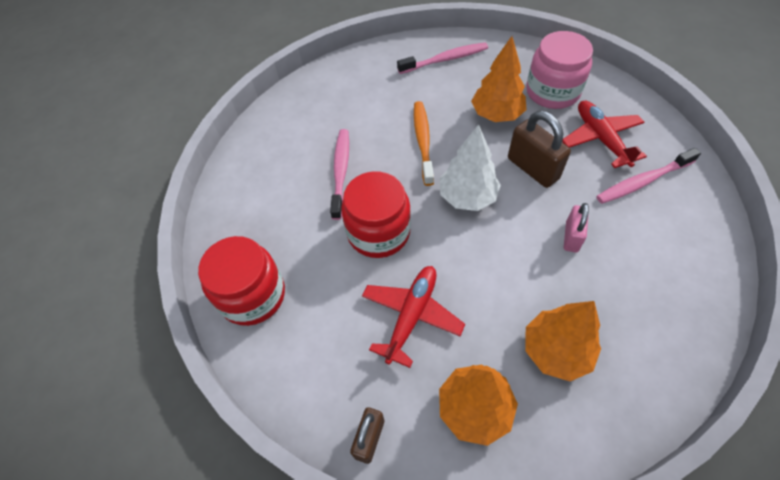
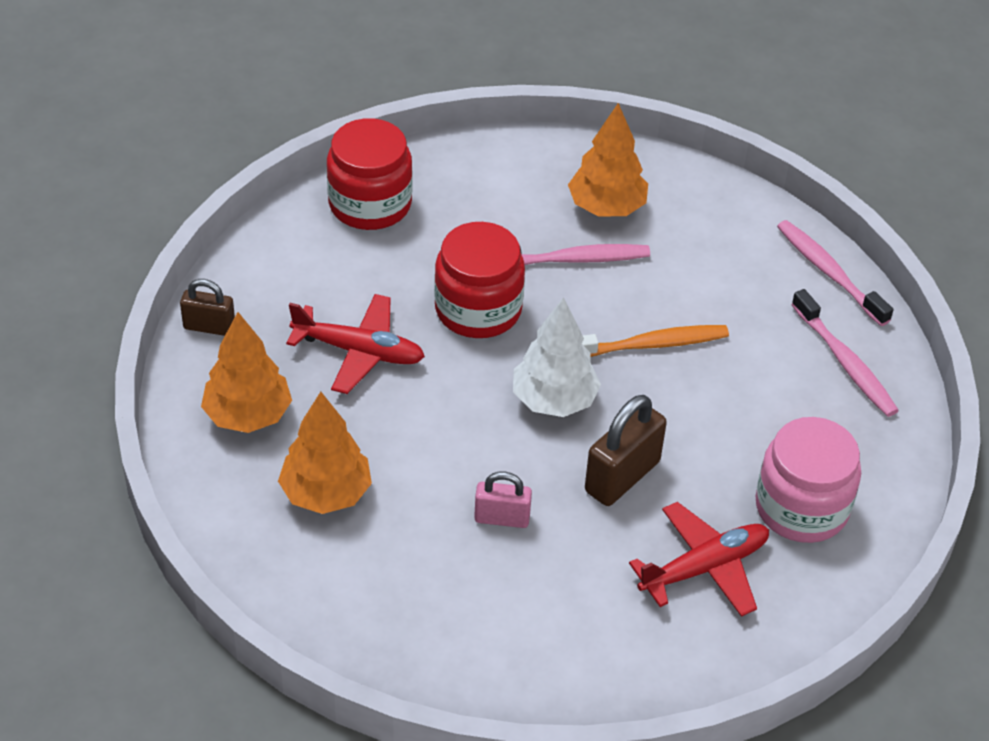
camera: 75 degrees right, 10 degrees down
(496, 114) = (728, 432): orange tree -> orange tree (606, 207)
(643, 181) = (622, 615): pink toothbrush -> pink toothbrush (829, 272)

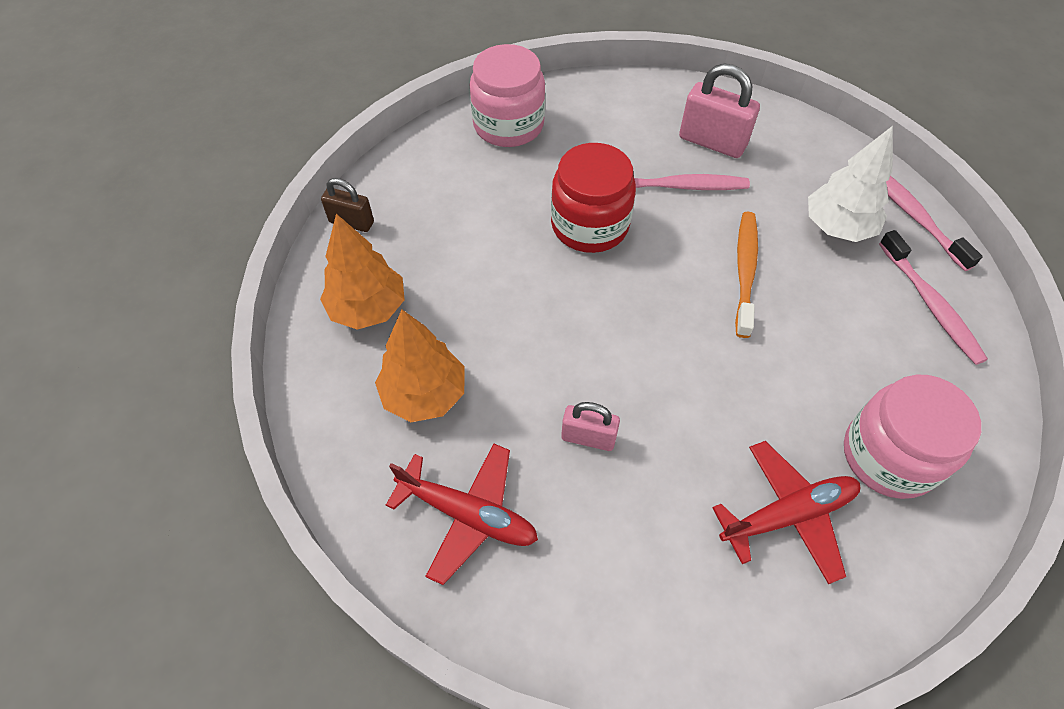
camera: 10 degrees right, 10 degrees up
(359, 351) = (478, 256): red plane -> red plane (468, 515)
(370, 204) = (508, 125): red jar -> pink jar
(554, 400) = (650, 318): white tree -> white tree (837, 227)
(606, 207) = (712, 142): orange tree -> pink padlock
(622, 476) = (710, 404): brown padlock -> none
(651, 345) = (745, 271): orange toothbrush -> orange toothbrush turned 75 degrees counterclockwise

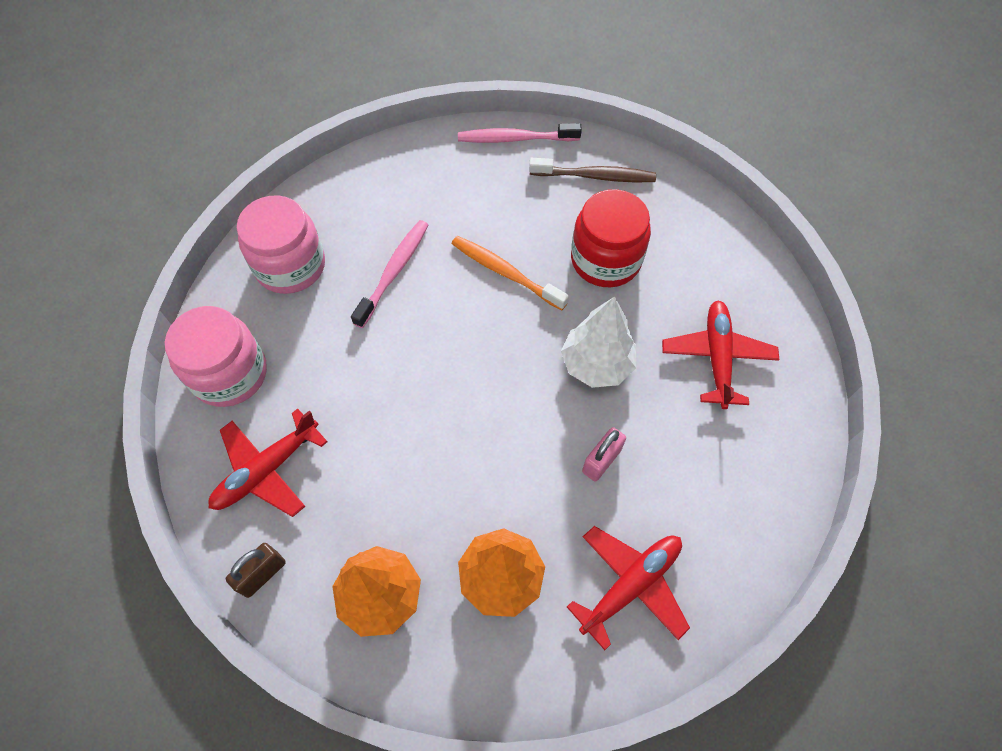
camera: 65 degrees left, 5 degrees up
(439, 185) = (267, 470): none -> red plane
(590, 225) = (394, 361): red jar -> red jar (605, 260)
(712, 142) = (361, 224): pink padlock -> none
(837, 227) = (498, 190): white tree -> white tree (596, 364)
(889, 456) = (698, 272): pink jar -> pink jar (290, 266)
(930, 304) = (595, 176): pink toothbrush -> brown toothbrush

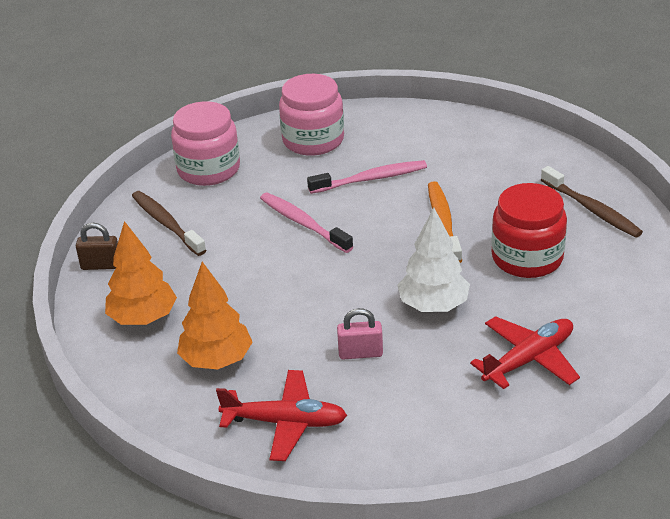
camera: 50 degrees right, 25 degrees down
(267, 470) = (166, 223): red plane -> brown toothbrush
(515, 139) = (561, 157): pink toothbrush -> pink toothbrush (303, 223)

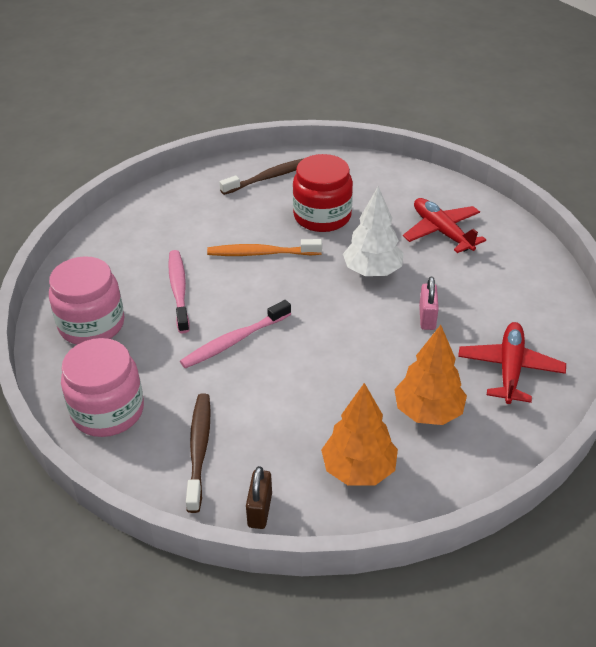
camera: 85 degrees left, 5 degrees up
(166, 223) = (199, 449): brown toothbrush -> brown toothbrush turned 120 degrees clockwise

